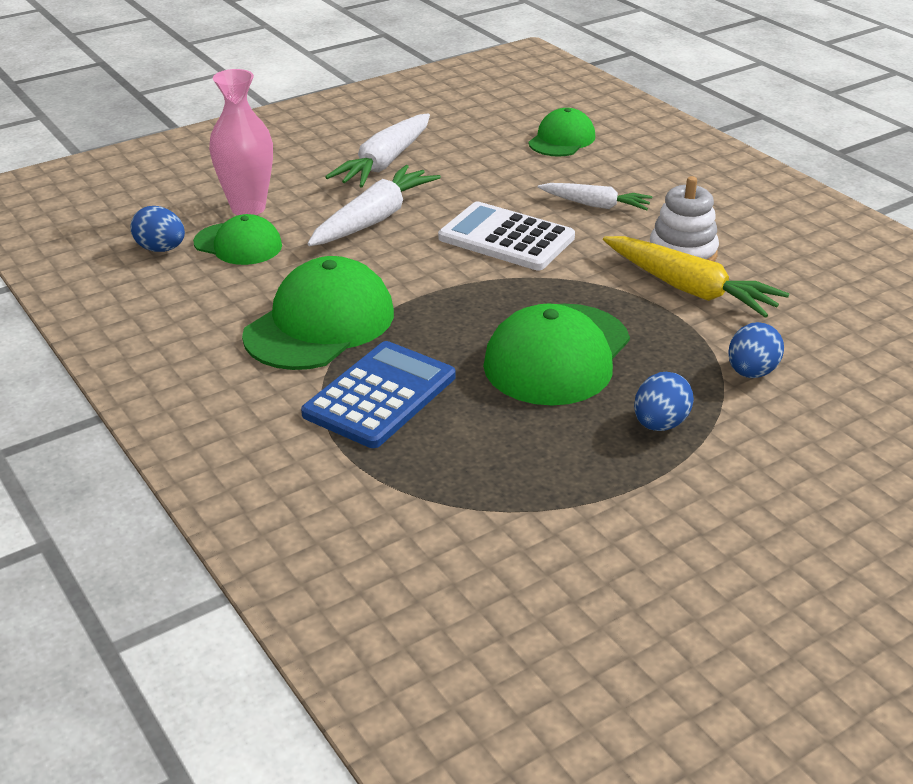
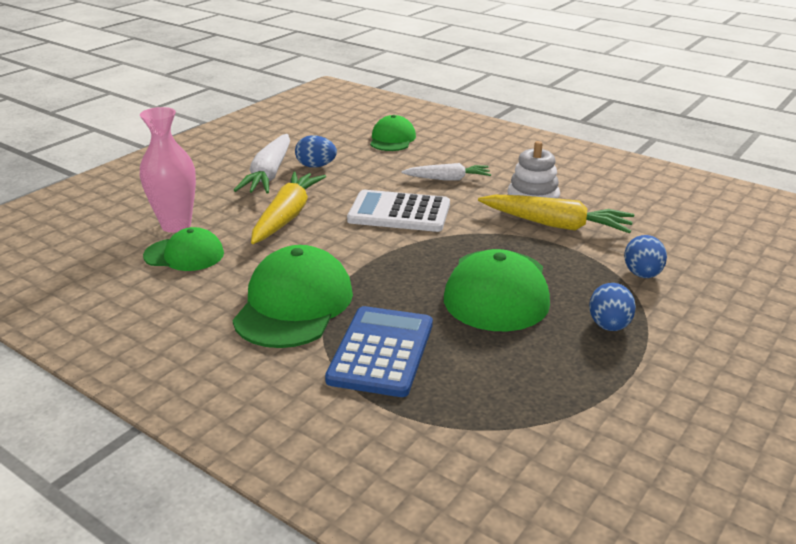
camera: 20 degrees left, 5 degrees down
(161, 249) = (117, 270): blue egg -> blue egg (316, 166)
(373, 219) = (287, 216): white carrot -> yellow carrot

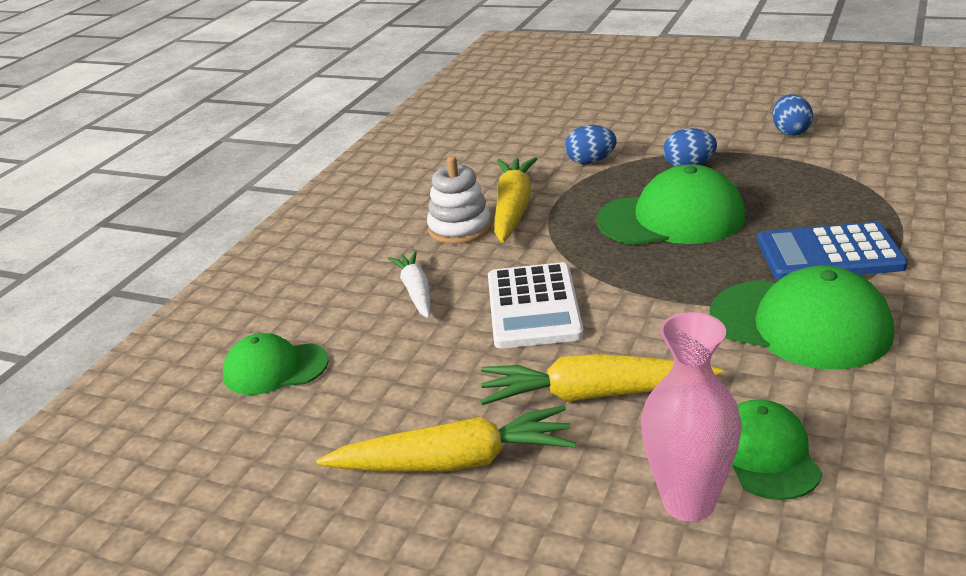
camera: 100 degrees left, 0 degrees up
(269, 174) = (454, 462): white carrot -> yellow carrot
(294, 304) = (800, 324): green cap -> green cap turned 150 degrees counterclockwise
(316, 166) = (405, 419): blue egg -> blue egg (790, 132)

